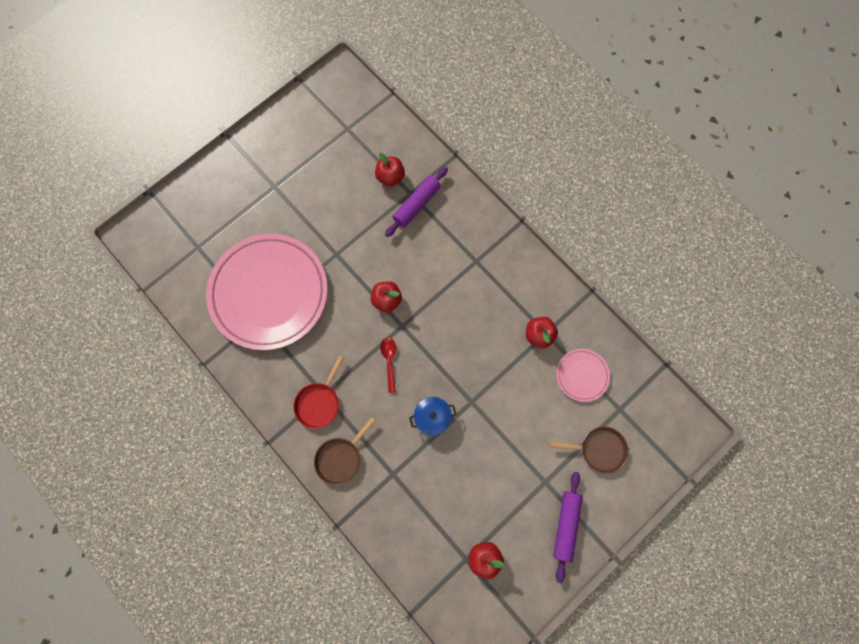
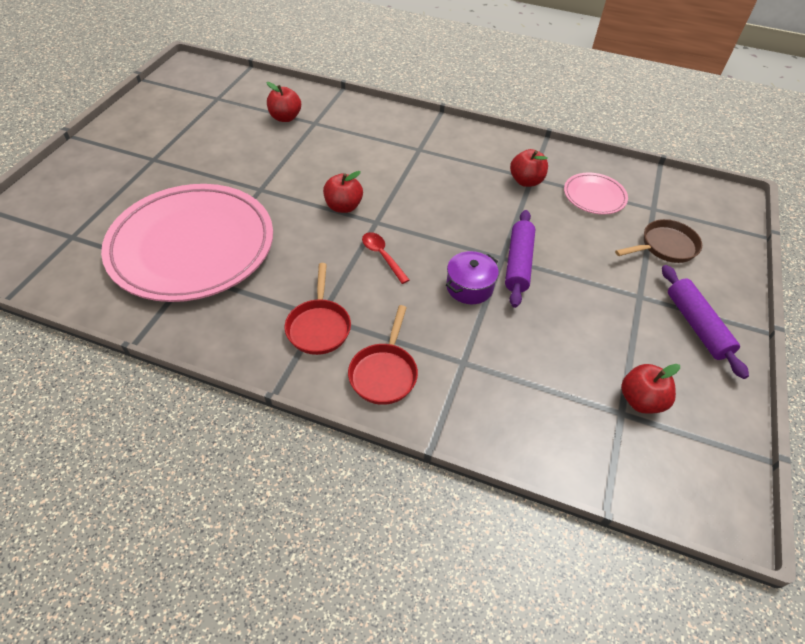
camera: 30 degrees left, 25 degrees down
(341, 458) = (384, 373): brown pan -> red pan
(417, 205) = (327, 128): purple rolling pin -> purple rolling pin (518, 263)
(432, 417) = (469, 287): blue pot -> purple pot

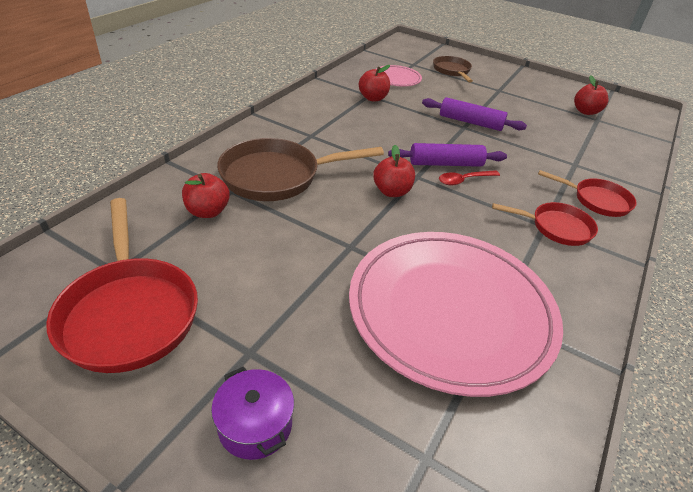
camera: 80 degrees left, 10 degrees down
(183, 111) = (129, 313): none -> red pan
(342, 140) = (277, 176): none -> brown pan
(469, 287) = (498, 147): purple pot -> purple pot (255, 425)
(696, 325) = (521, 81): purple rolling pin -> purple rolling pin (445, 164)

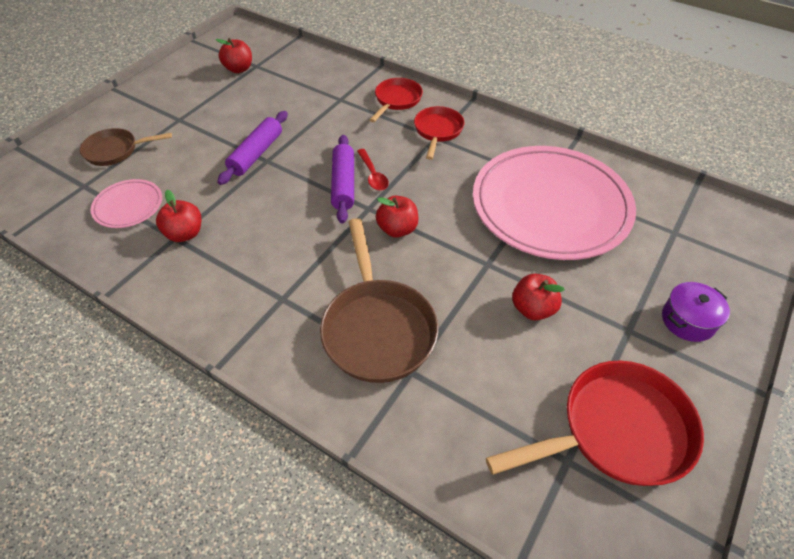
camera: 85 degrees left, 10 degrees up
(208, 211) = (453, 390): red apple -> red apple (532, 309)

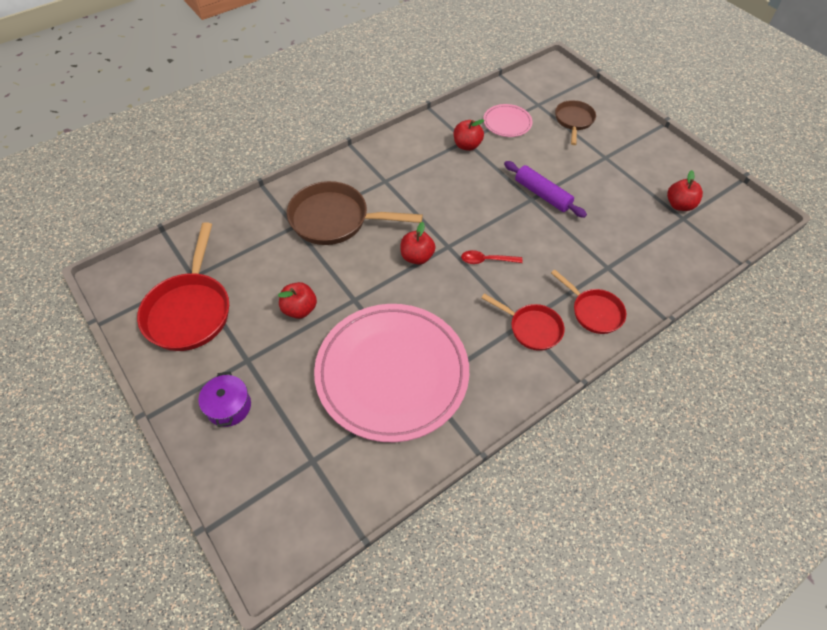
camera: 110 degrees right, 5 degrees up
(343, 184) = (483, 238): purple rolling pin -> none

